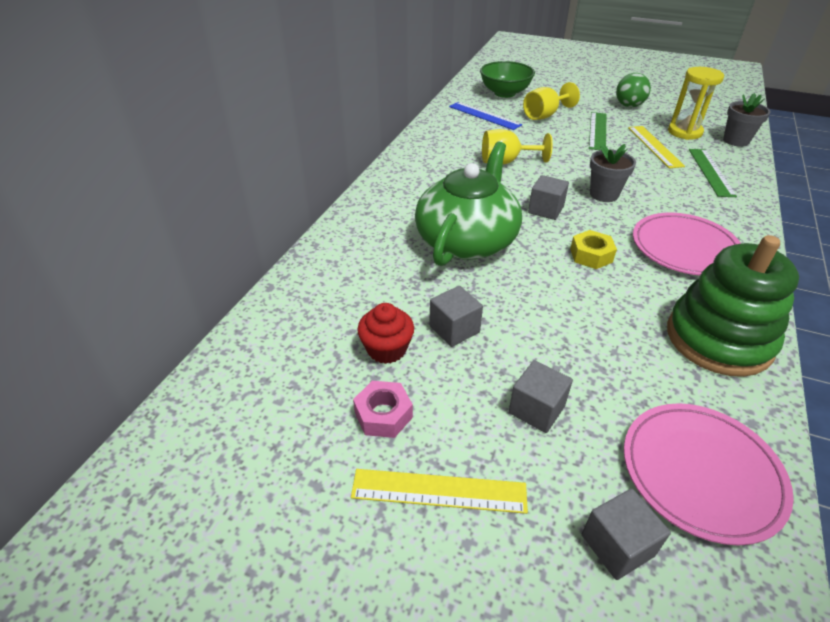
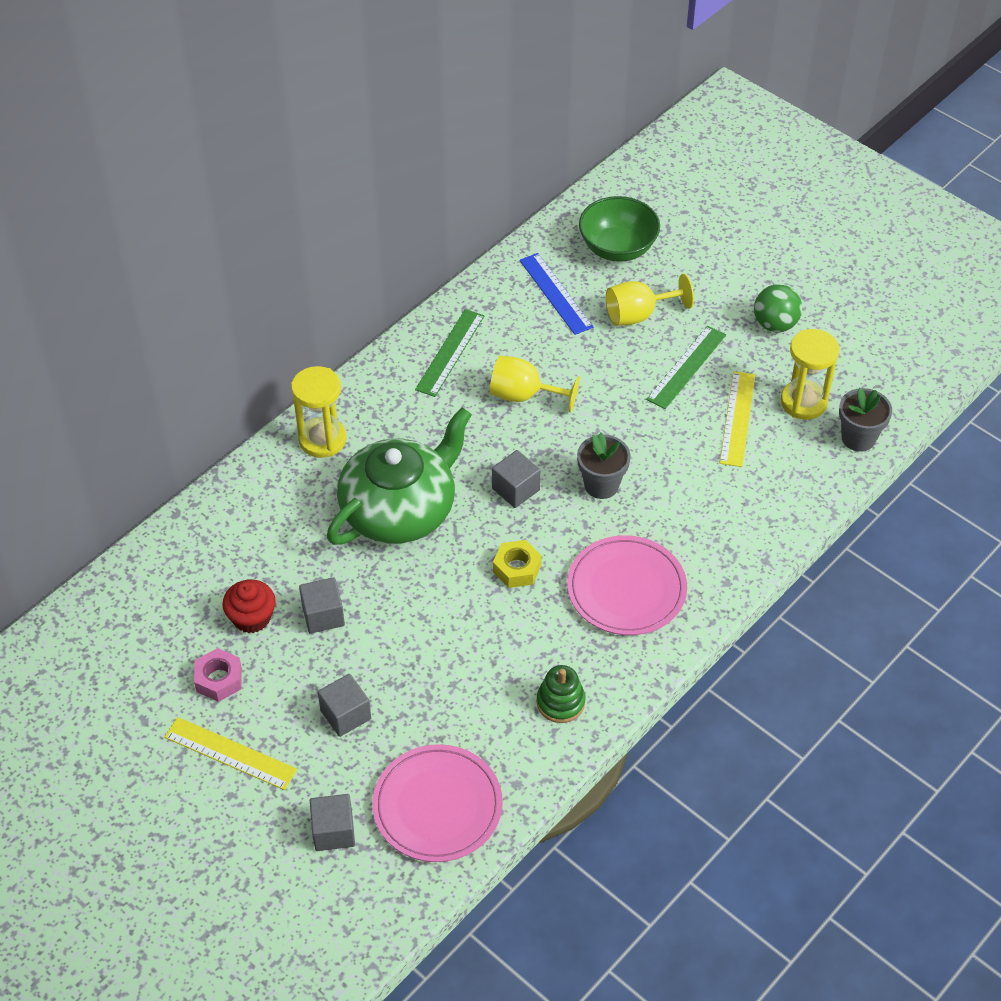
camera: 20 degrees right, 10 degrees up
(374, 213) = (322, 439): none -> yellow hourglass
(711, 172) = (767, 485): green ruler -> green ruler (450, 352)
(718, 339) = (560, 702): green stacking toy -> green stacking toy, size x0.48

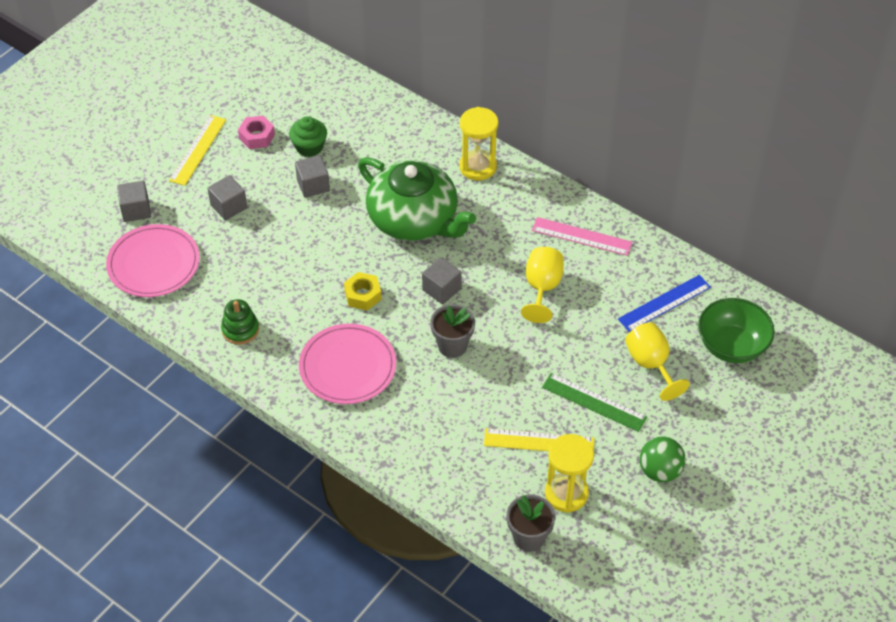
camera: 85 degrees right, 0 degrees up
(252, 618) = (309, 147): red cupcake -> green cupcake
(450, 352) = (581, 236): green ruler -> pink ruler

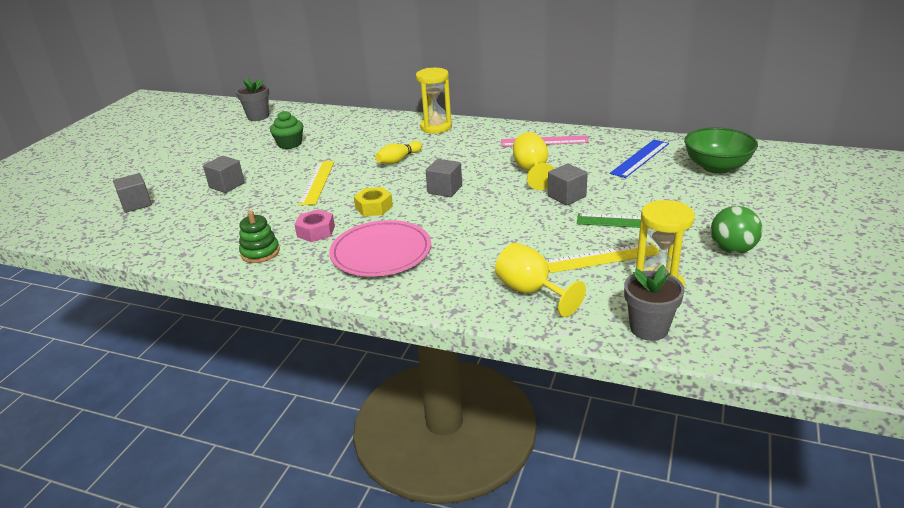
camera: 15 degrees left, 20 degrees down
(154, 264) = (159, 231): pink plate -> none
(198, 150) = (190, 163): yellow ruler -> yellow ruler (317, 182)
(257, 136) = (242, 147): pink nut -> pink nut (316, 231)
(313, 185) = (301, 161): grey cube -> grey cube (566, 196)
(414, 219) = (398, 160): green teapot -> yellow bowling pin
(452, 346) = (475, 218): grey flower pot -> grey flower pot (258, 117)
(651, 364) = (660, 190): yellow goblet -> yellow goblet (531, 292)

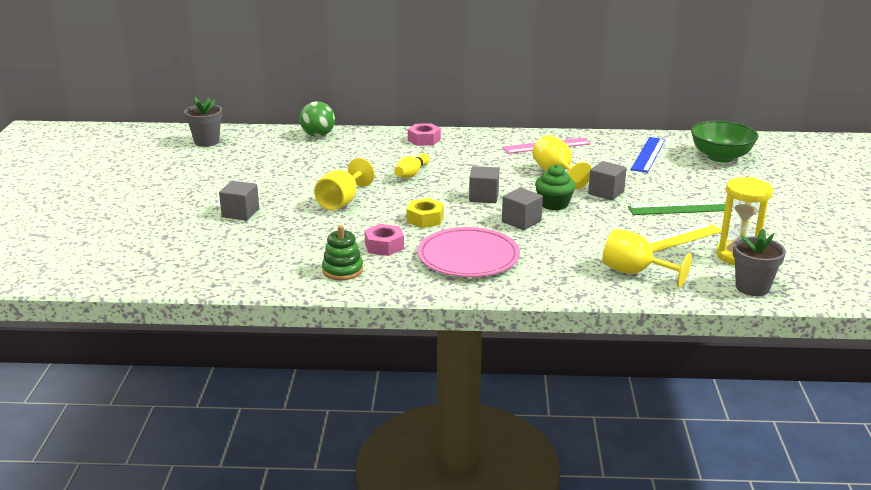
camera: 20 degrees left, 5 degrees down
(136, 204) = (149, 240): grey cube -> grey cube (521, 221)
(290, 144) = (274, 167): green cupcake -> green cupcake (554, 204)
(317, 182) = (342, 201): yellow ruler -> yellow goblet
(436, 127) = (424, 140): yellow hourglass -> pink nut
(732, 249) = (777, 222): green ball -> green ball (318, 135)

